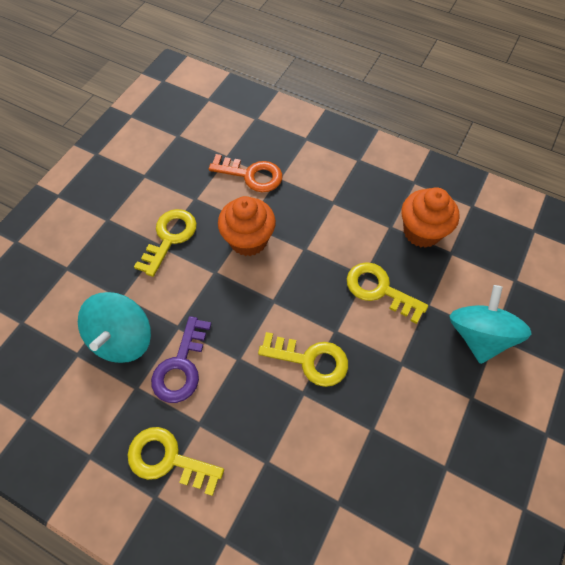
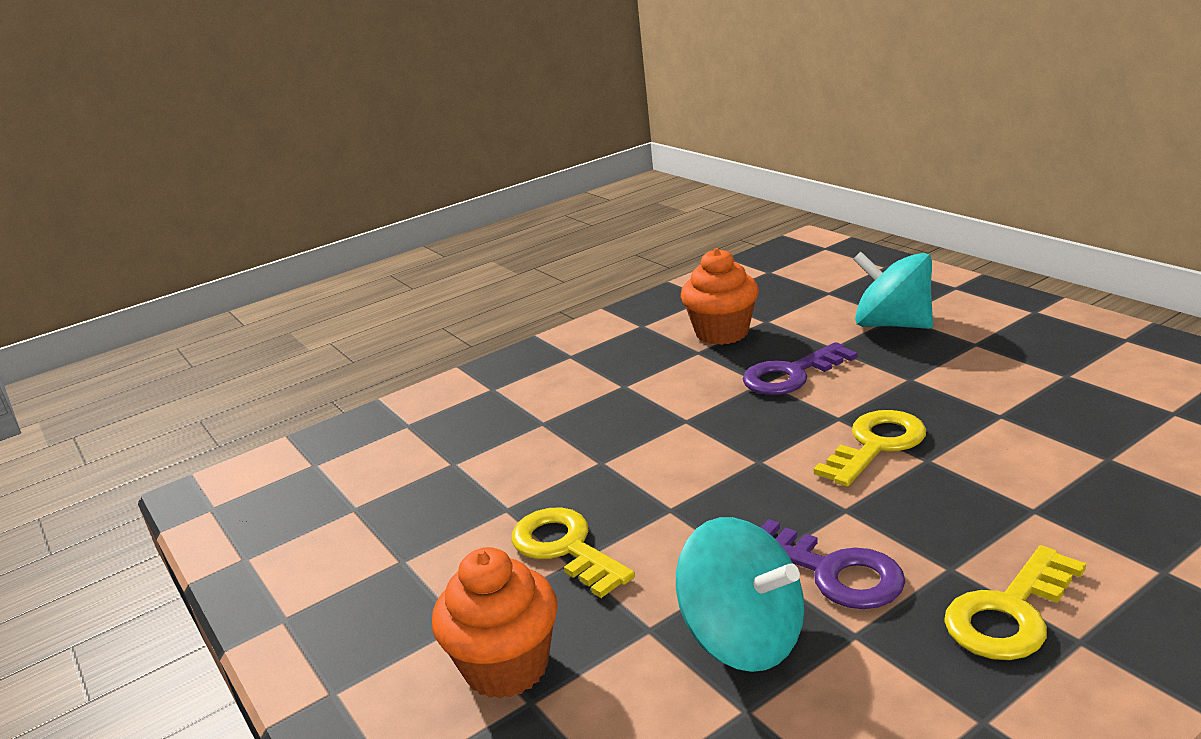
camera: 60 degrees left, 35 degrees down
(248, 240) = (633, 466): orange cupcake -> orange cupcake (506, 667)
(251, 175) = (513, 445): orange key -> none
(379, 290) = (791, 375): yellow key -> purple key

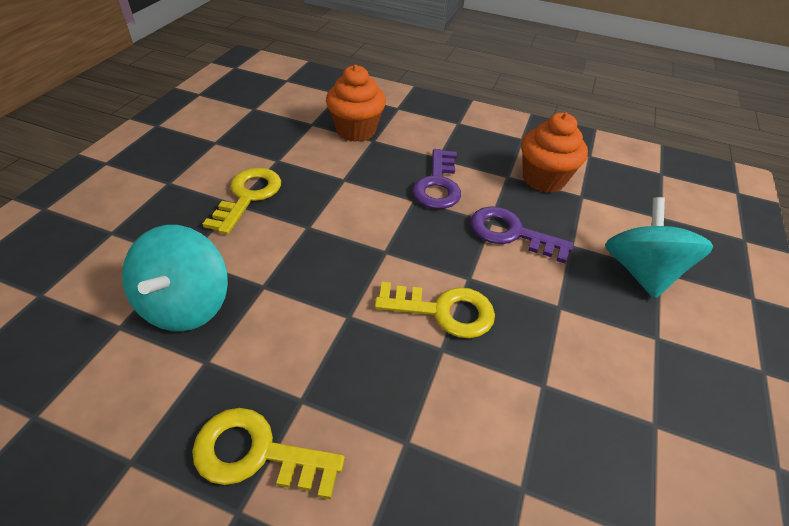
camera: 50 degrees right, 20 degrees up
(506, 667) = (136, 213): orange cupcake -> orange cupcake (356, 130)
(834, 572) = (270, 330): purple key -> purple key (438, 185)

